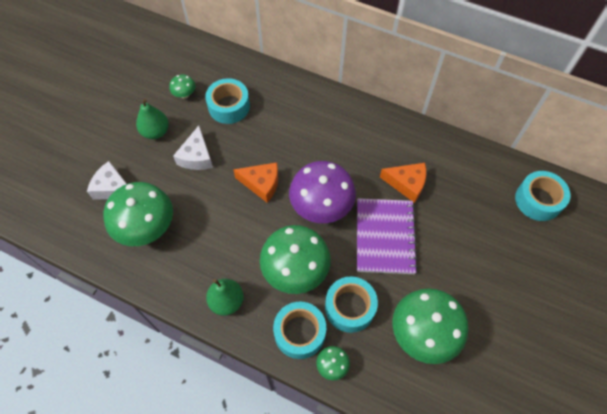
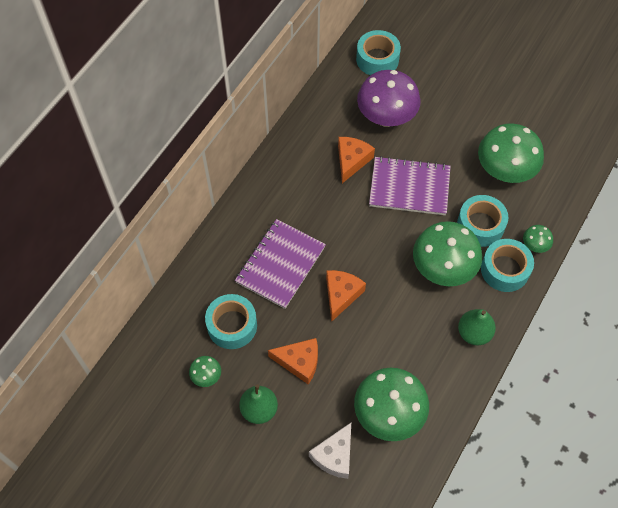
camera: 85 degrees left, 0 degrees up
(196, 156) = (299, 362): white cheese -> orange cheese
(288, 135) = (280, 265): none -> purple notebook
(321, 207) = (373, 239): purple mushroom -> purple mushroom (386, 117)

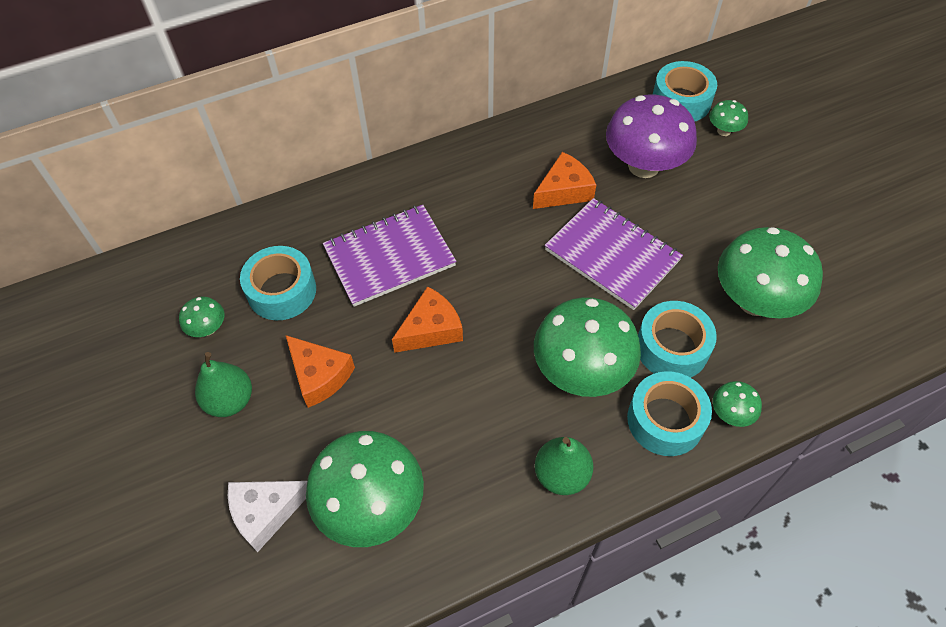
camera: 35 degrees right, 5 degrees down
(416, 67) = (724, 131): none -> green mushroom

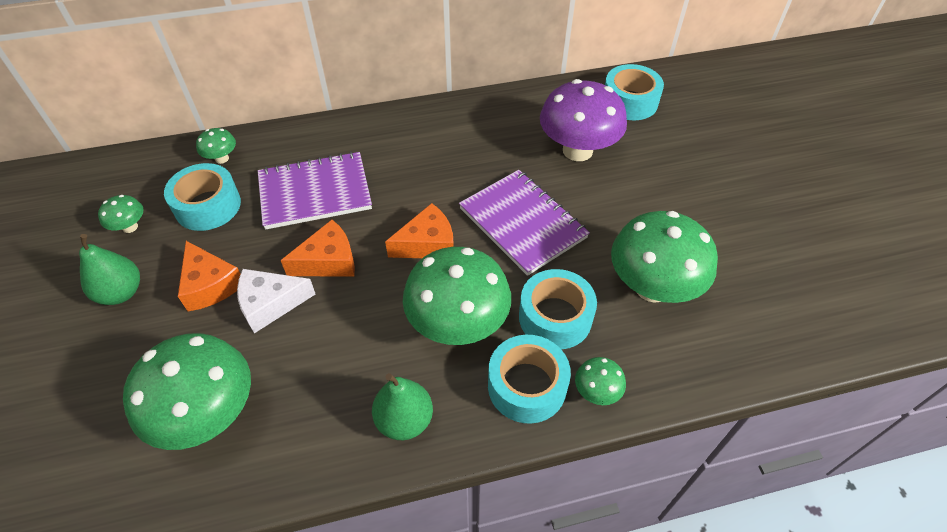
camera: 10 degrees right, 5 degrees down
(266, 513) = (108, 401): white cheese -> white cheese (270, 304)
(564, 191) = (495, 161): orange cheese -> orange cheese (427, 244)
(724, 131) = (663, 132): green mushroom -> green mushroom (222, 158)

